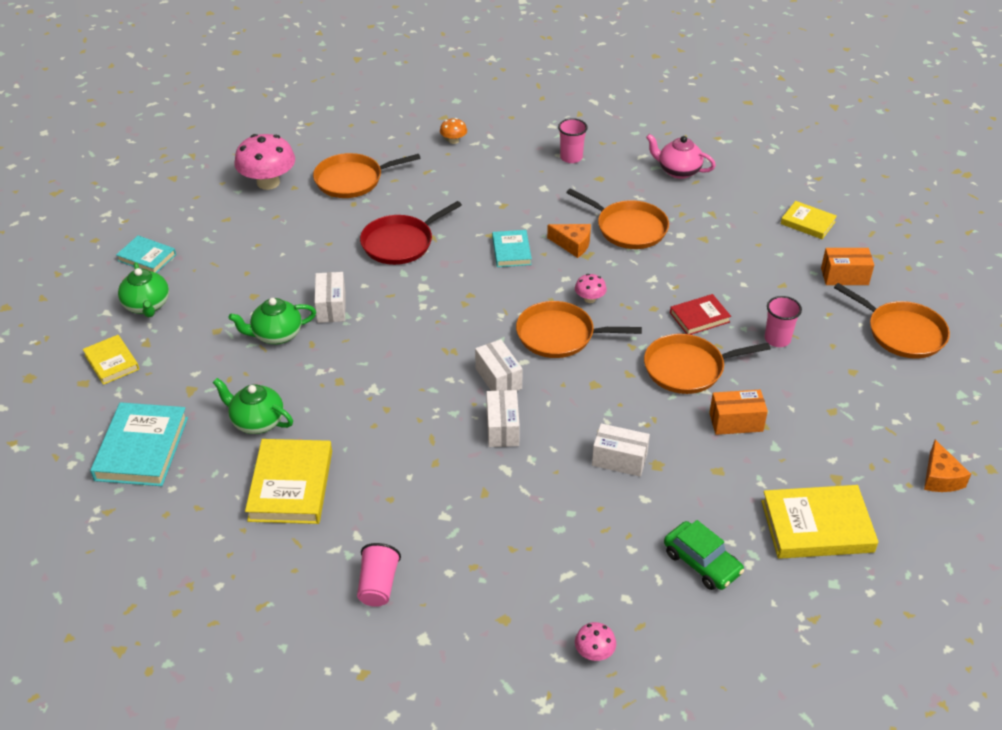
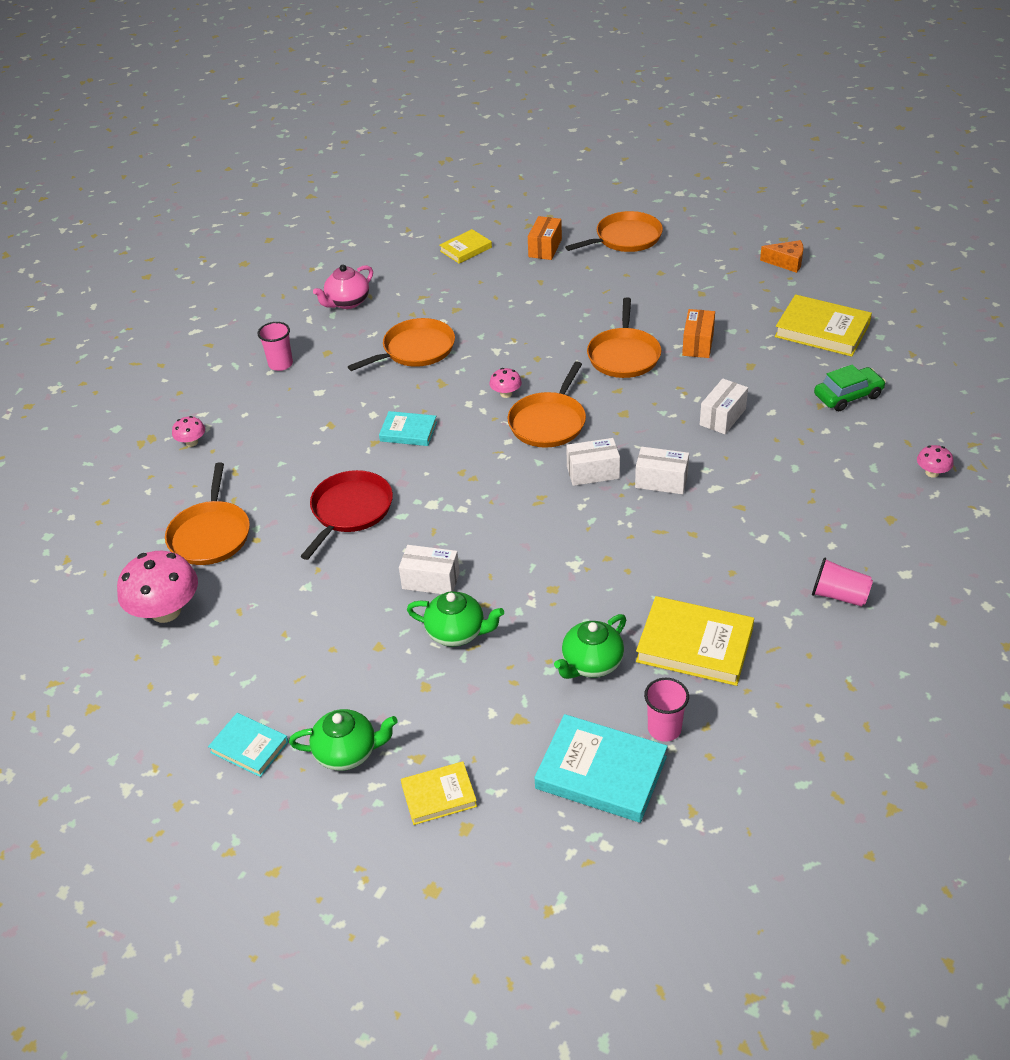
camera: 70 degrees left, 0 degrees up
(147, 257) = (249, 747): turquoise book -> turquoise book turned 75 degrees clockwise
(276, 335) = (457, 633): green teapot -> green teapot turned 75 degrees counterclockwise
(400, 243) = (350, 510): red pan -> red pan turned 135 degrees counterclockwise
(453, 140) = (191, 442): orange mushroom -> pink mushroom
(573, 244) = (420, 389): orange cheese -> none
(699, 317) = (561, 335): red book -> none
(777, 339) = (607, 300): pink cup -> pink cup (664, 729)
(817, 526) = (822, 330): yellow book -> yellow book turned 75 degrees counterclockwise

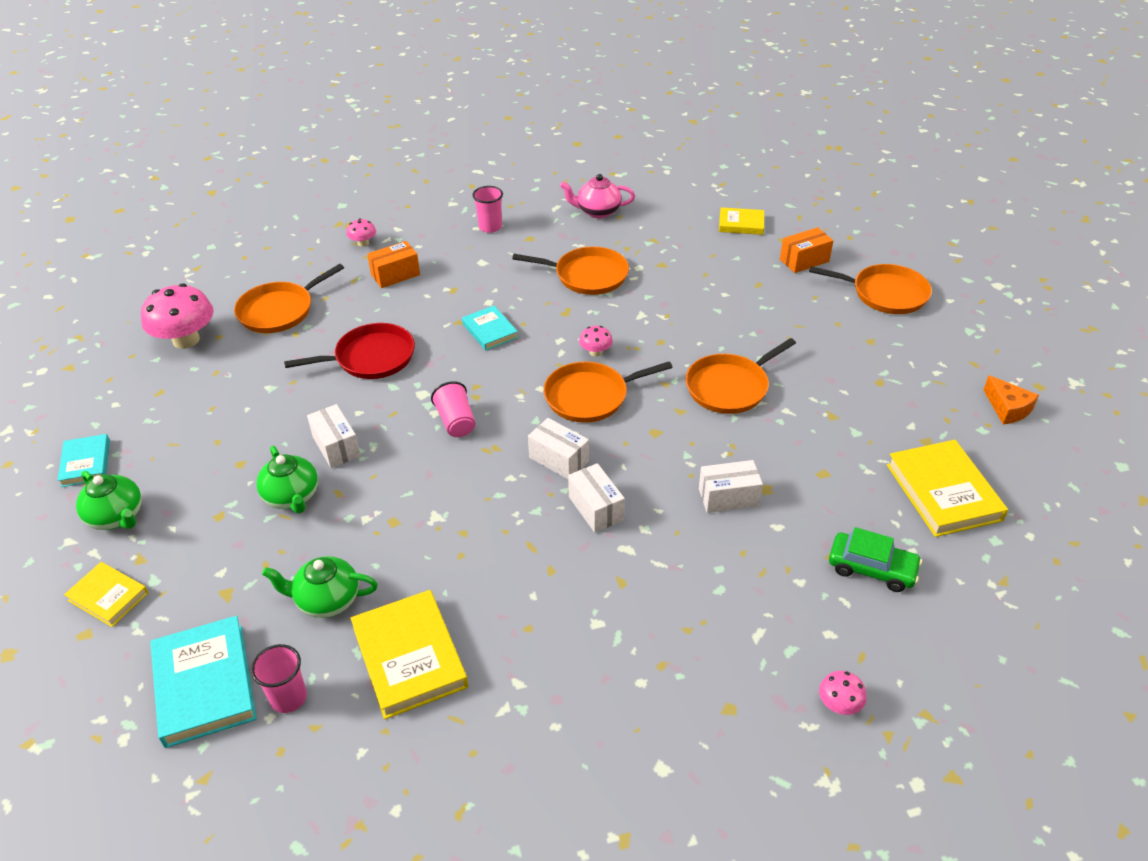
camera: 45 degrees right, 0 degrees up
(697, 344) = (806, 422): orange box -> orange box (395, 275)
(839, 595) = (576, 729): pink cup -> pink cup (456, 422)

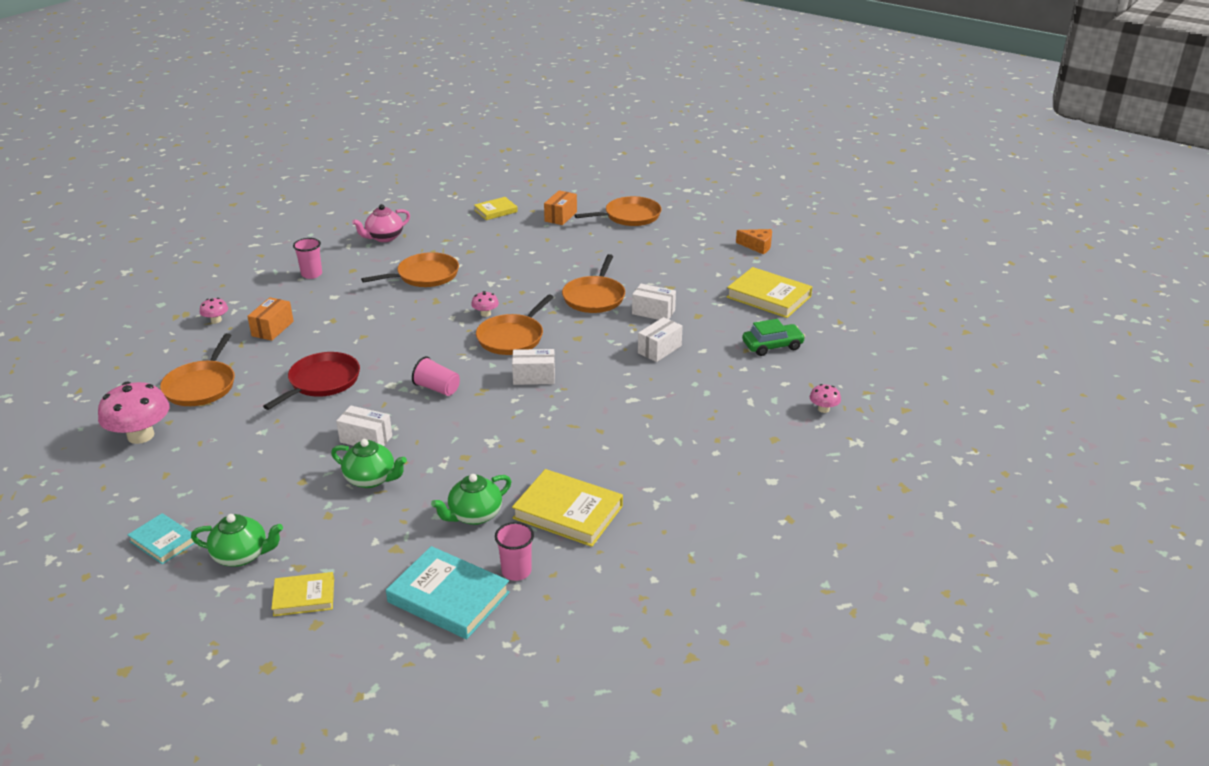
camera: 40 degrees left, 10 degrees down
(490, 331) = (394, 331): turquoise book -> none
(596, 508) = (589, 389): white box -> white box (653, 312)

